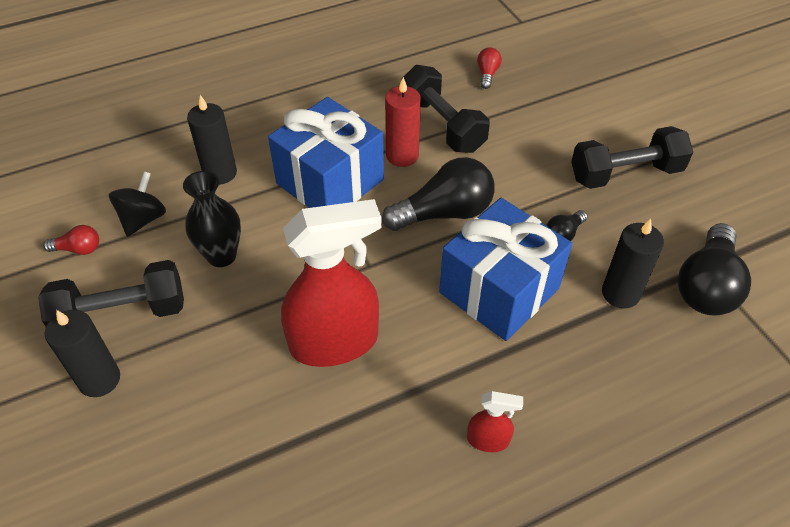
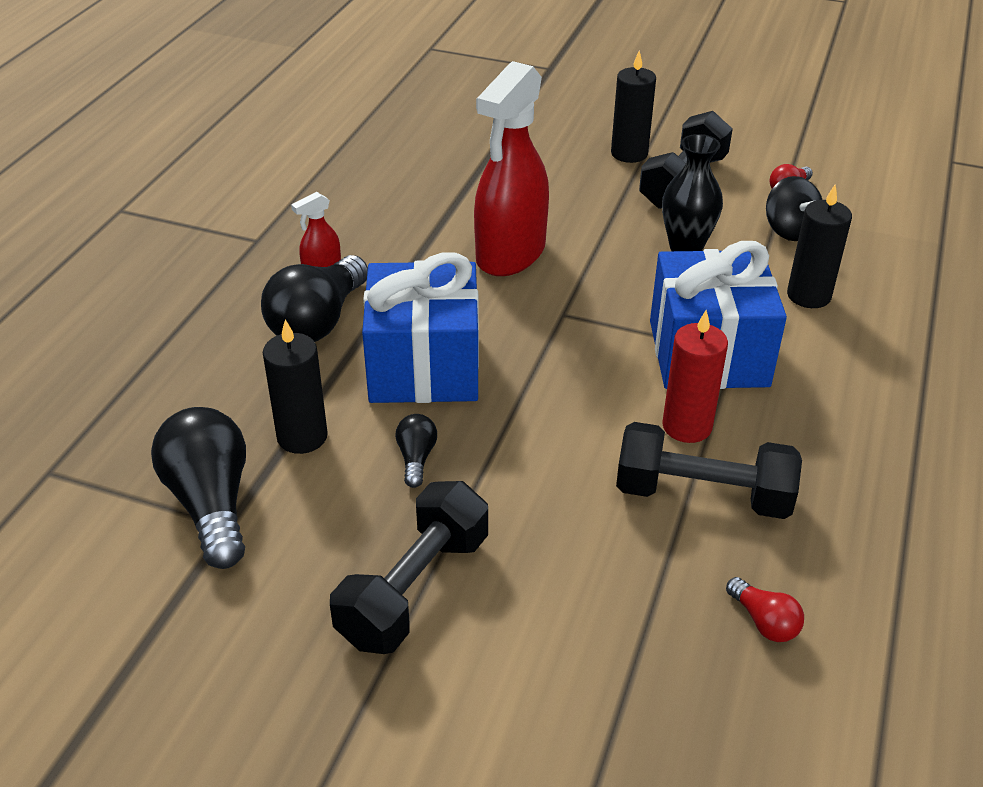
camera: 135 degrees right, 10 degrees down
(444, 213) = (561, 398): black light bulb -> black light bulb (318, 321)

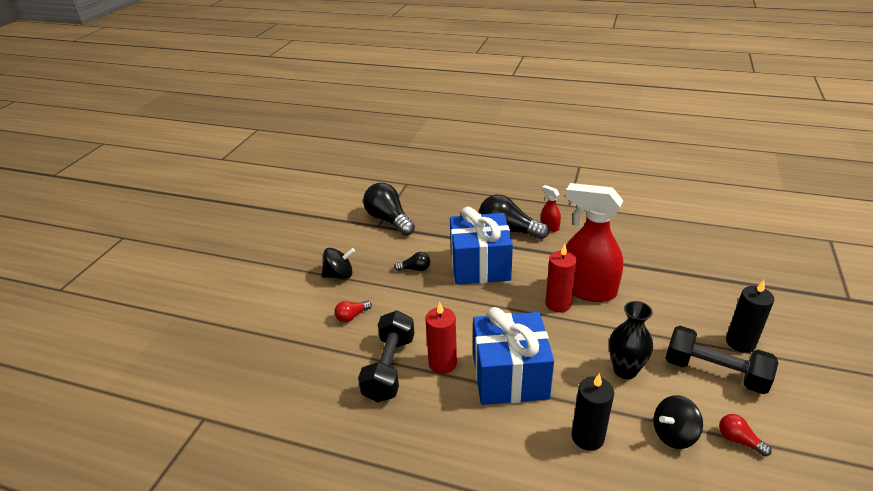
camera: 90 degrees right, 5 degrees down
(211, 504) = (389, 220): black light bulb -> black light bulb turned 105 degrees counterclockwise
(302, 437) = (427, 236): black candle -> none
(414, 589) = (339, 275): black dumbbell -> black spinning top
(543, 287) = (558, 304): none -> red candle
(764, 621) = (304, 386): red light bulb -> red light bulb (352, 316)

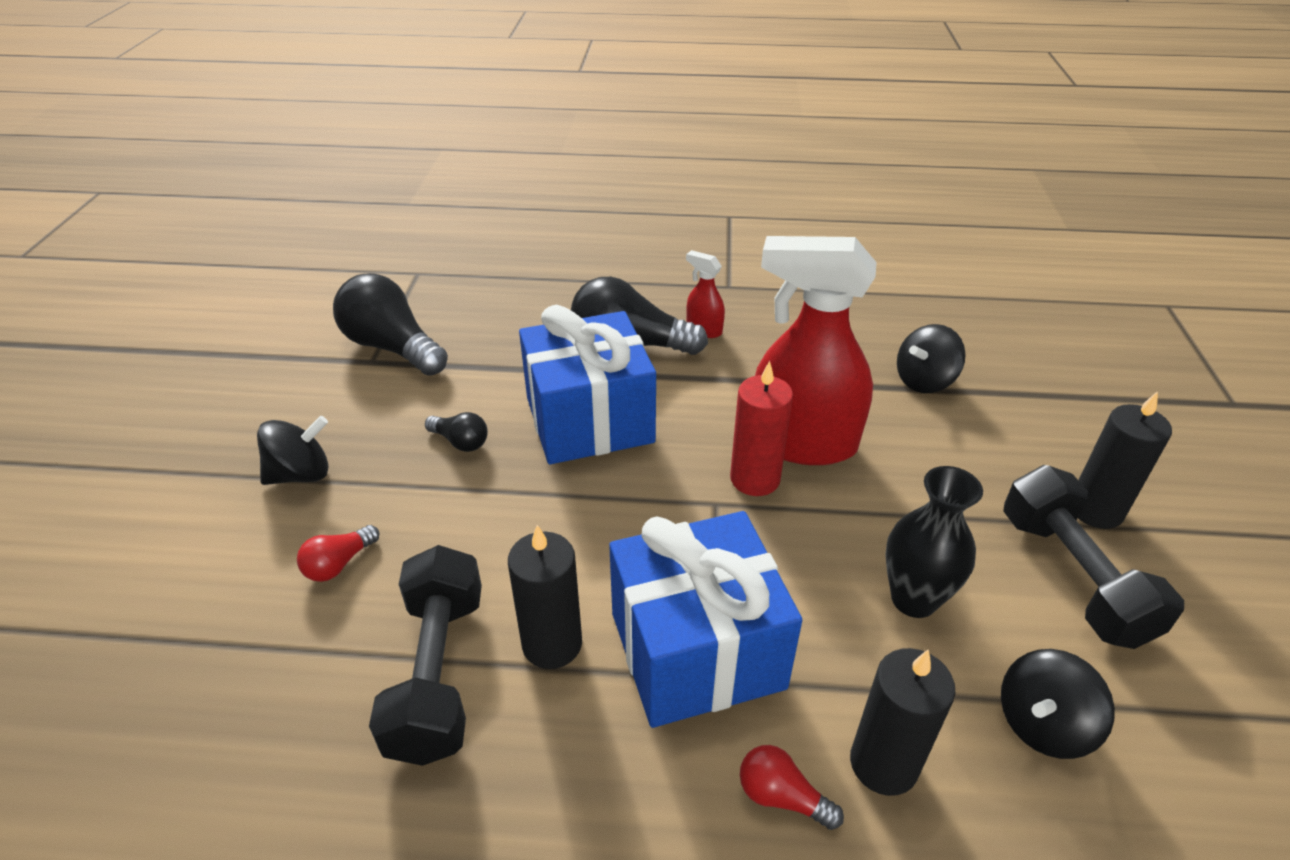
camera: 15 degrees left, 5 degrees up
(415, 269) = (460, 442): black light bulb -> black light bulb turned 45 degrees clockwise
(442, 363) = (552, 644): red candle -> black candle
(665, 266) = (924, 381): none -> black spinning top
(715, 372) = (1072, 577): black dumbbell -> black dumbbell turned 60 degrees clockwise
(738, 440) = (1160, 714): red light bulb -> red light bulb (782, 797)

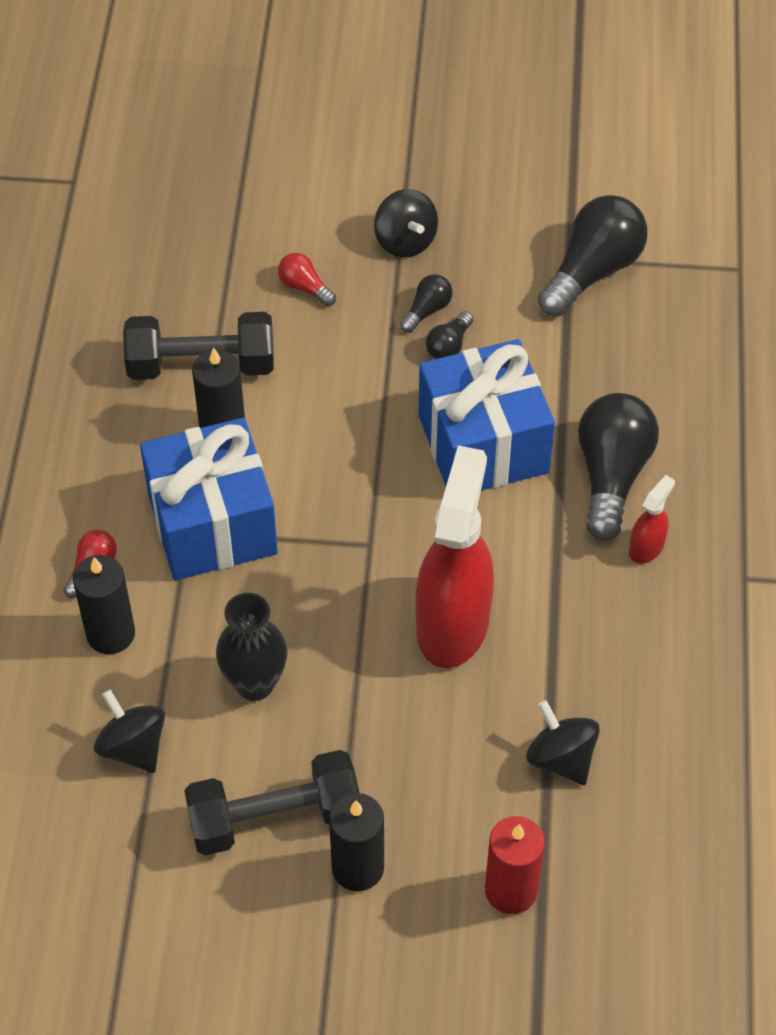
camera: 90 degrees right, 15 degrees up
(407, 458) = (427, 310): none -> black light bulb
(755, 479) = (401, 578): red candle -> red candle (511, 890)

